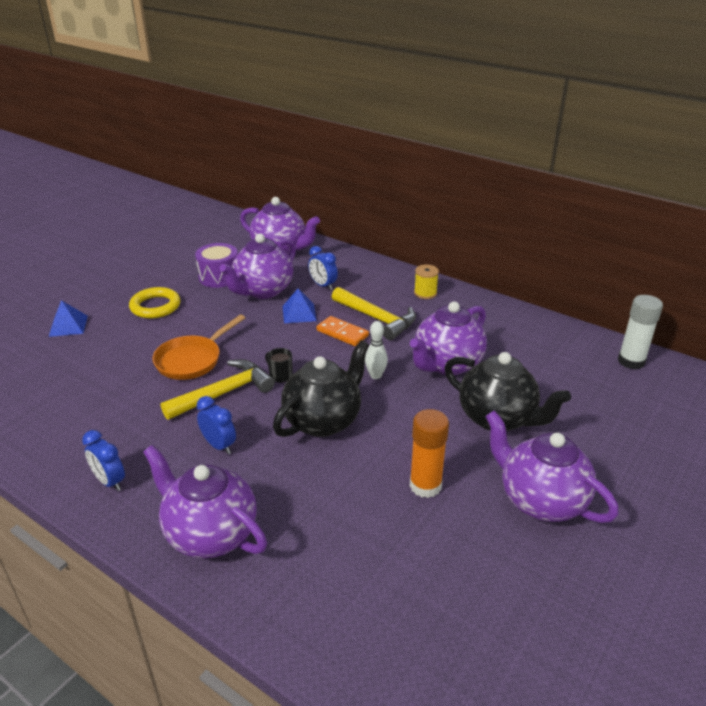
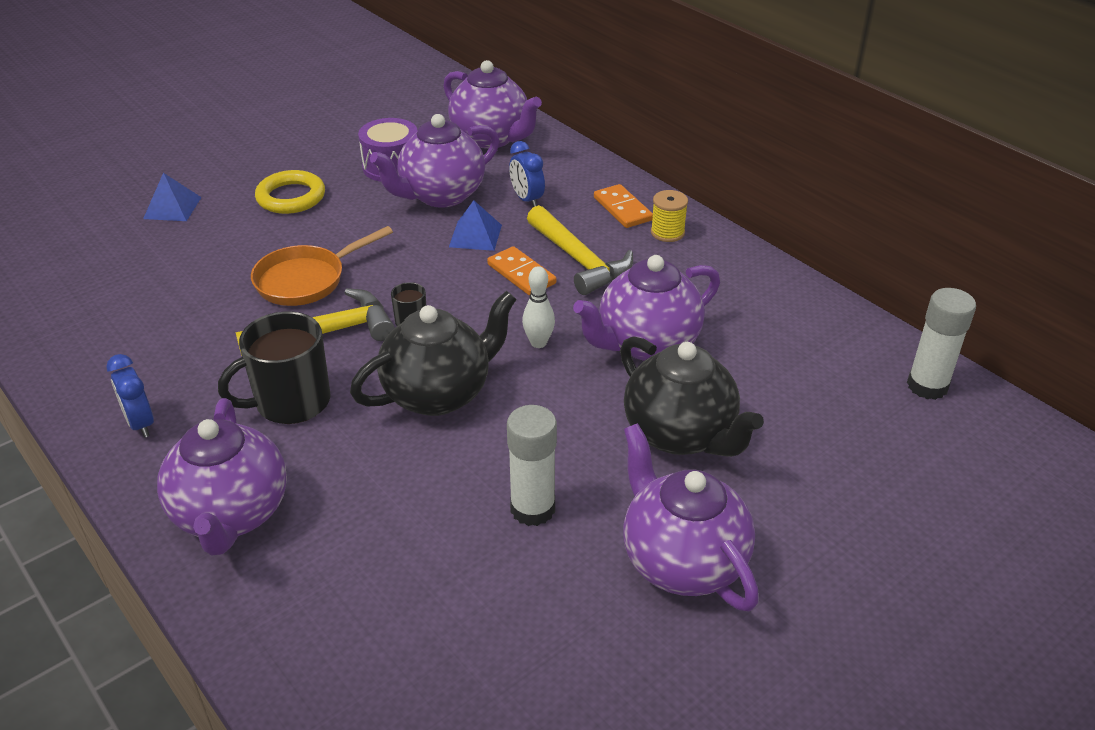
camera: 15 degrees right, 5 degrees up
(210, 534) = (231, 515): purple teapot -> purple teapot turned 150 degrees counterclockwise
(219, 445) = (291, 402): blue clock -> black mug
(389, 283) = (623, 209): none -> orange domino
(425, 485) = (532, 509): orange glue stick -> white glue stick

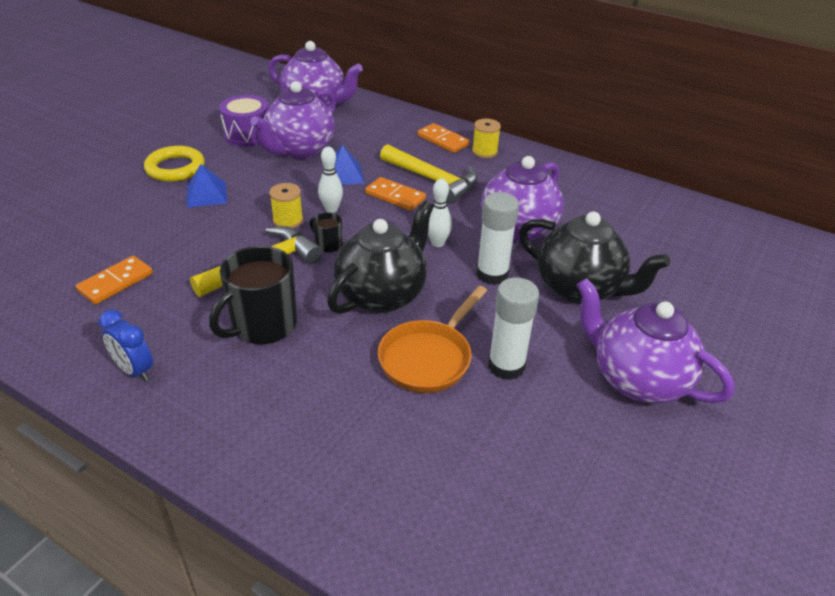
camera: 20 degrees left, 0 degrees up
(167, 322) = (116, 282): none -> orange domino
(172, 208) = (72, 191): blue pyramid -> blue pyramid (206, 194)
(231, 515) = (260, 429): purple teapot -> none
(306, 280) = (223, 228): orange pan -> orange pan (428, 358)
(381, 283) = (288, 220): none -> yellow spool
(437, 278) = (331, 209): none -> white bowling pin
(527, 199) = (368, 144): blue clock -> none
(927, 386) = (718, 224): white glue stick -> white glue stick (492, 274)

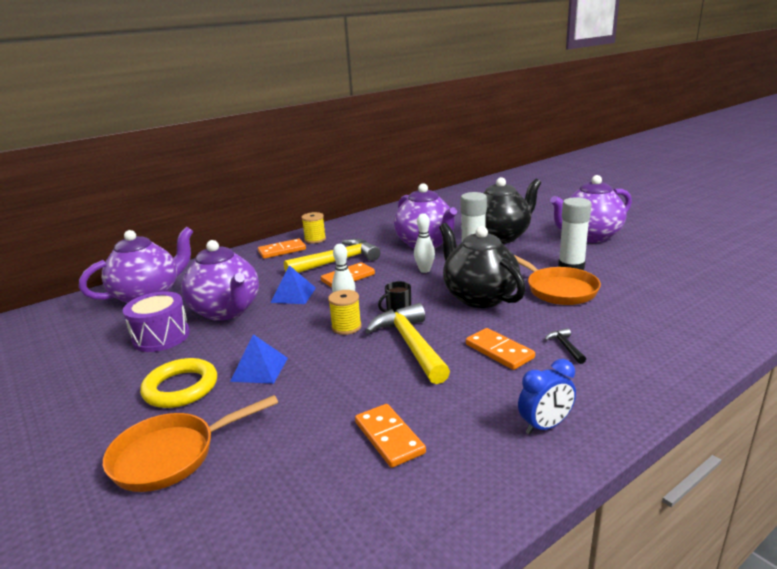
camera: 65 degrees left, 15 degrees down
(94, 192) = (171, 455): none -> orange pan
(262, 325) = (499, 351): black mug -> orange domino
(282, 374) = (565, 347): none -> black hammer

